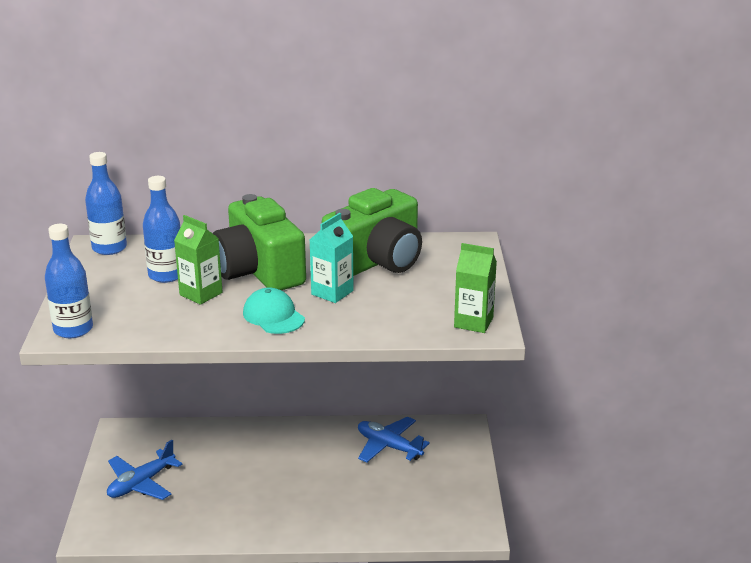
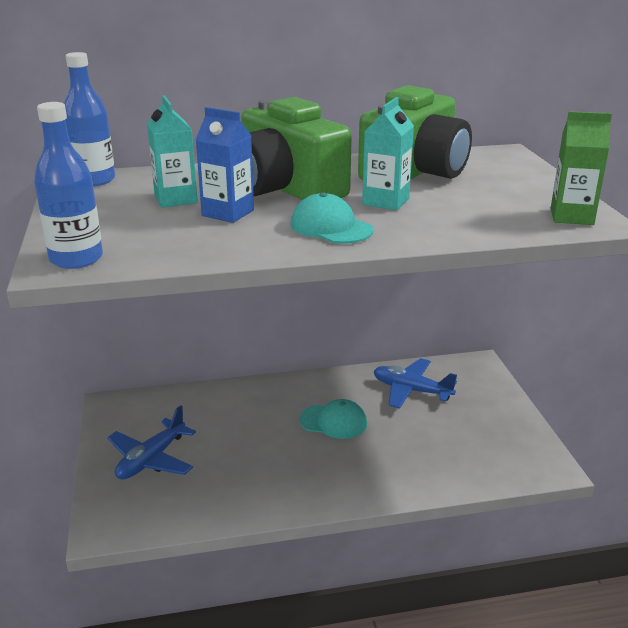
camera: 10 degrees left, 0 degrees up
(166, 275) = (175, 199): blue bottle -> turquoise carton
(201, 294) = (228, 213): green carton -> blue carton
(306, 468) = (333, 421): none -> turquoise cap

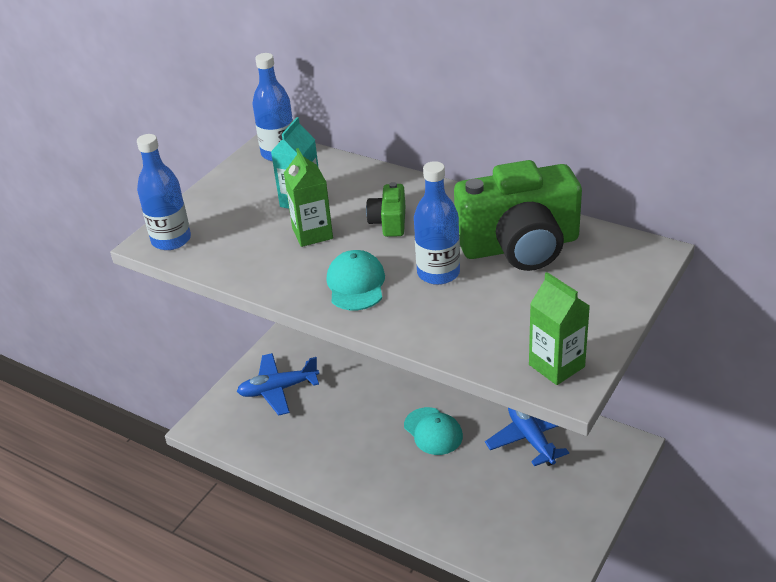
camera: 45 degrees right, 10 degrees up
(228, 213) = (312, 234): blue carton -> green carton
(285, 189) = (389, 222): green camera -> green camera, size x0.46
(385, 201) = (438, 273): turquoise carton -> blue bottle

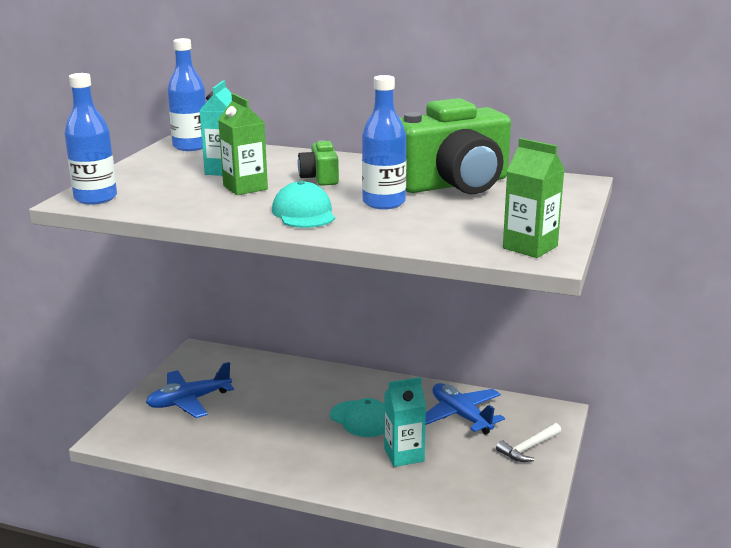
camera: 15 degrees left, 15 degrees down
(462, 482) = (404, 455): none -> turquoise carton
(586, 488) = (528, 448): none -> white hammer

